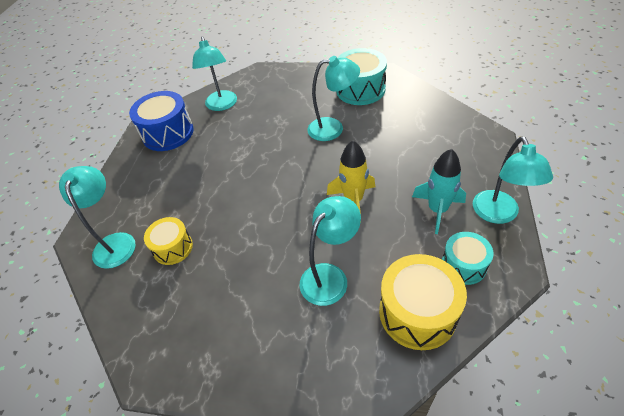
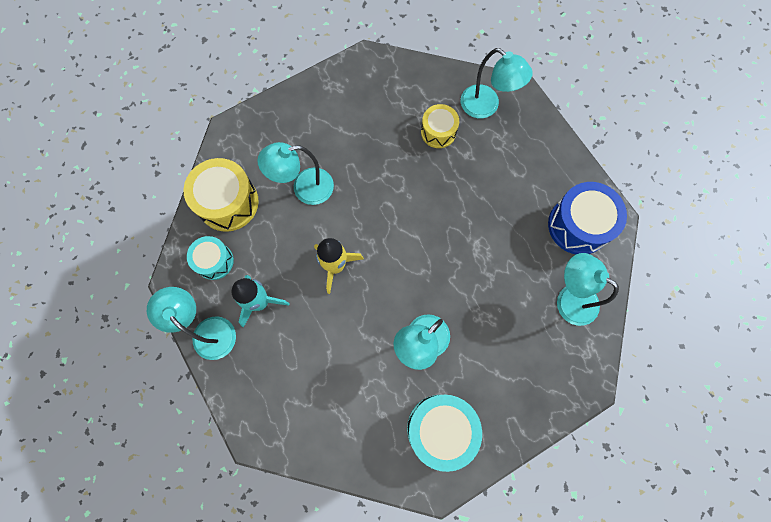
camera: 135 degrees right, 25 degrees up
(330, 276) = (304, 188): turquoise lamp -> turquoise lamp turned 75 degrees clockwise

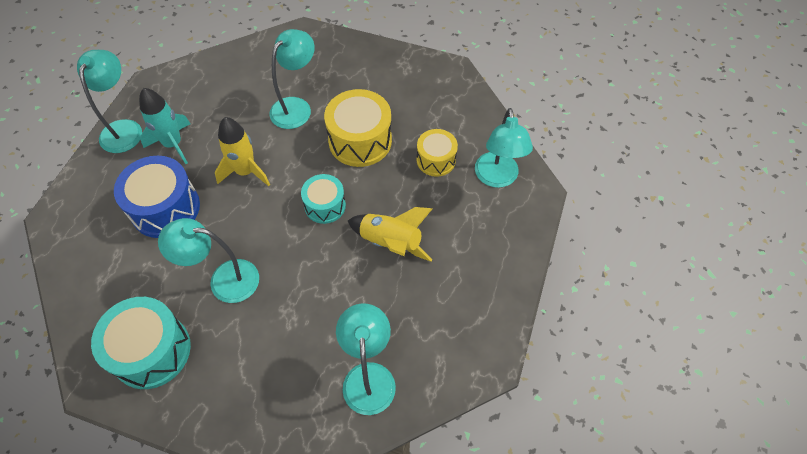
camera: 50 degrees right, 15 degrees down
(214, 261) = (185, 94): turquoise drum -> turquoise drum (325, 205)
(228, 202) = (241, 70): yellow drum -> yellow drum (360, 140)
(304, 188) = (296, 107): turquoise lamp -> turquoise lamp turned 90 degrees clockwise
(481, 212) = (391, 243): none -> yellow rocket
(578, 225) = (452, 333): blue drum -> blue drum (165, 208)

